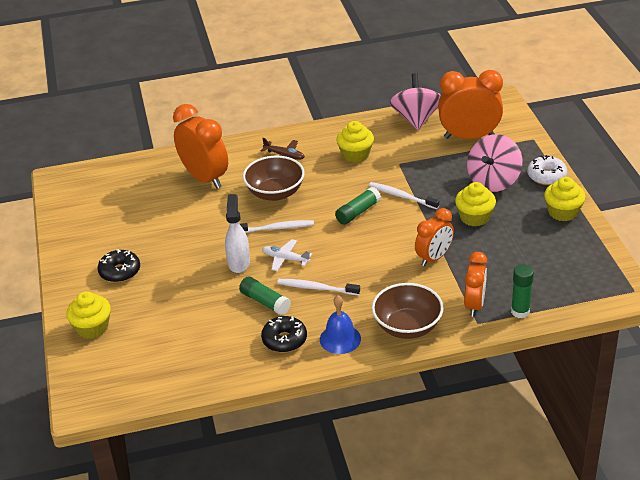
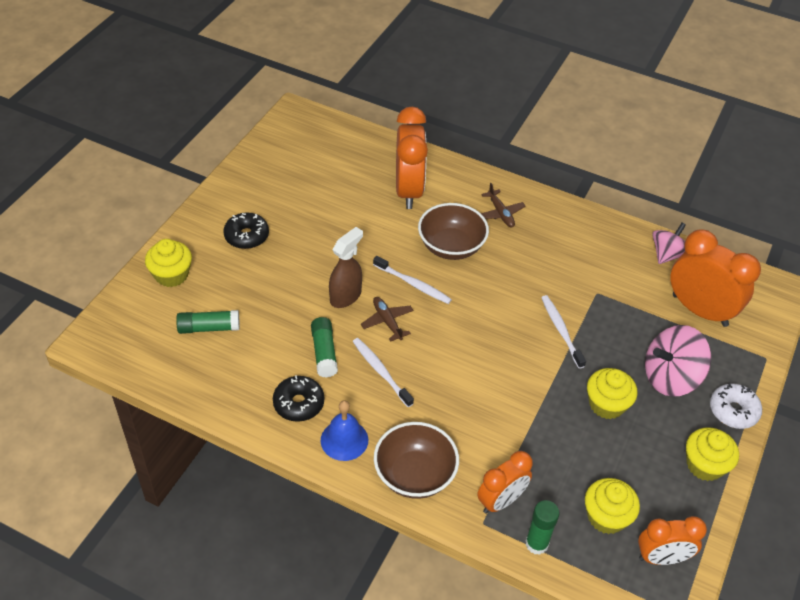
camera: 35 degrees right, 10 degrees up
(239, 262) = (346, 296): white spray bottle -> brown spray bottle
(285, 259) = (387, 321): white plane -> brown plane
(355, 155) = (566, 255): yellow cupcake -> yellow cupcake (606, 516)
(358, 212) = (502, 319): green glue stick -> green glue stick (209, 328)
(416, 119) = (667, 255): pink spinning top -> pink spinning top, size x0.66
(434, 258) = (519, 420): orange clock -> orange clock (661, 558)

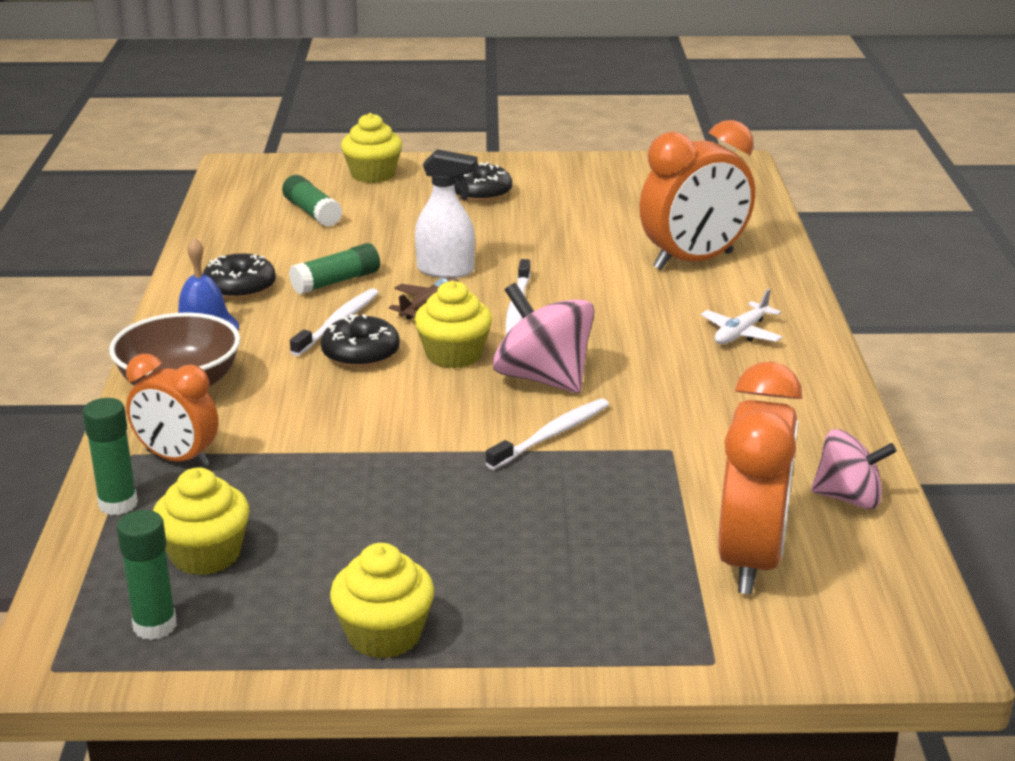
camera: 65 degrees right, 20 degrees down
(346, 296) = (446, 270): brown spray bottle -> white spray bottle
(427, 375) = (360, 354): none -> black donut
(451, 247) = (622, 314): brown bowl -> none
(500, 213) = (741, 333): brown plane -> white plane
(606, 404) = (435, 508): yellow cupcake -> yellow cupcake (454, 355)
(661, 558) = (155, 626): orange clock -> green glue stick
(670, 377) = (554, 559): pink spinning top -> pink spinning top (543, 378)
(733, 411) = (539, 644): white donut -> none

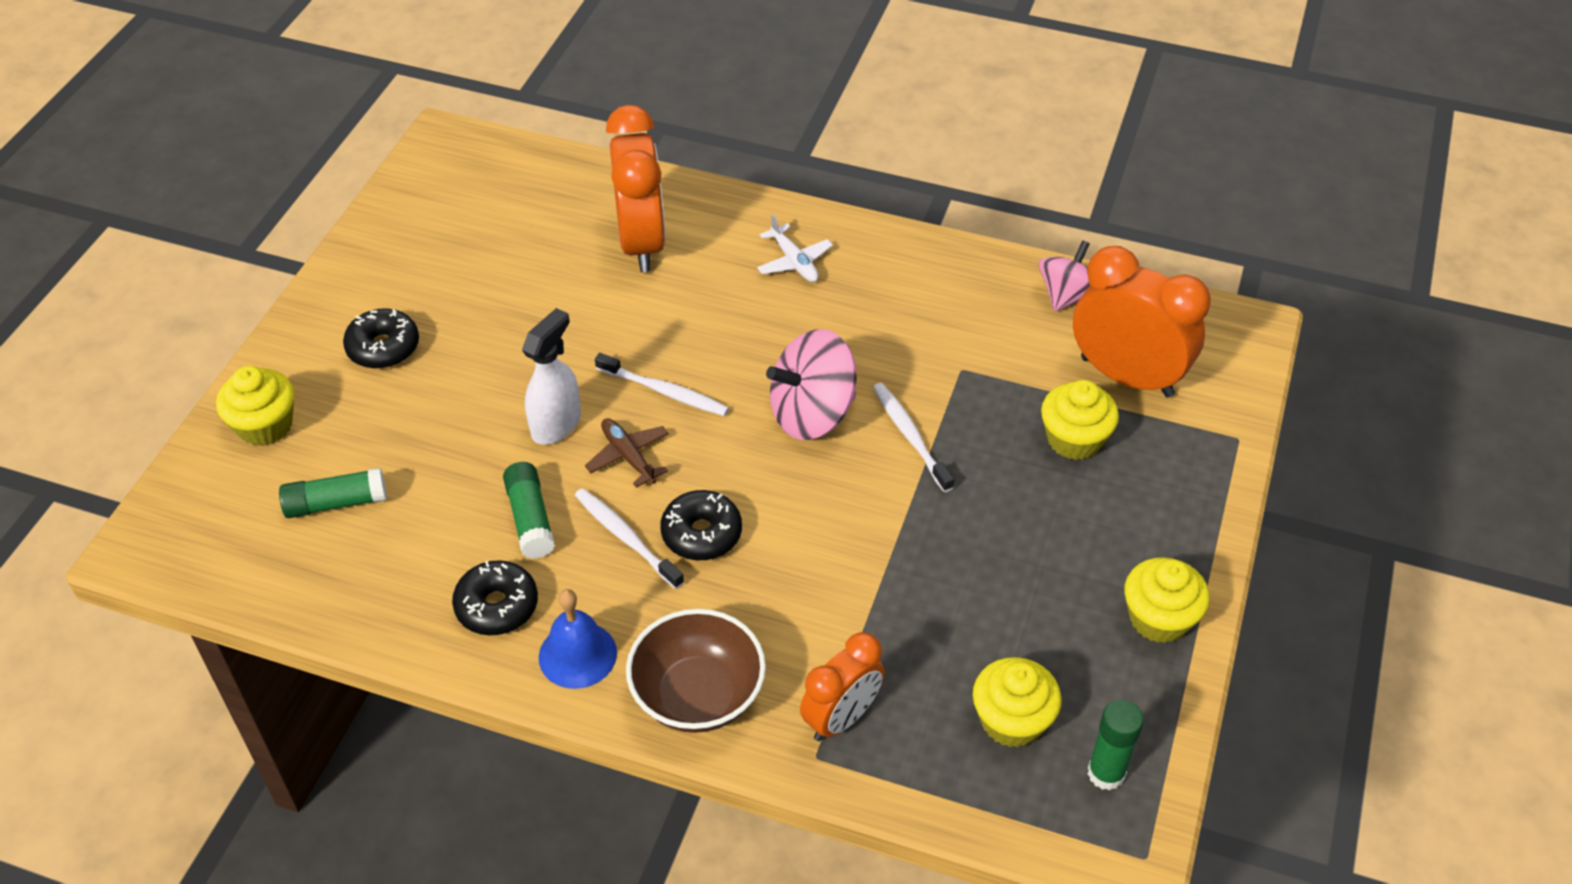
camera: 70 degrees left, 20 degrees up
(118, 504) = (905, 778): green glue stick -> none
(454, 355) = (738, 464): yellow cupcake -> yellow cupcake (1074, 439)

